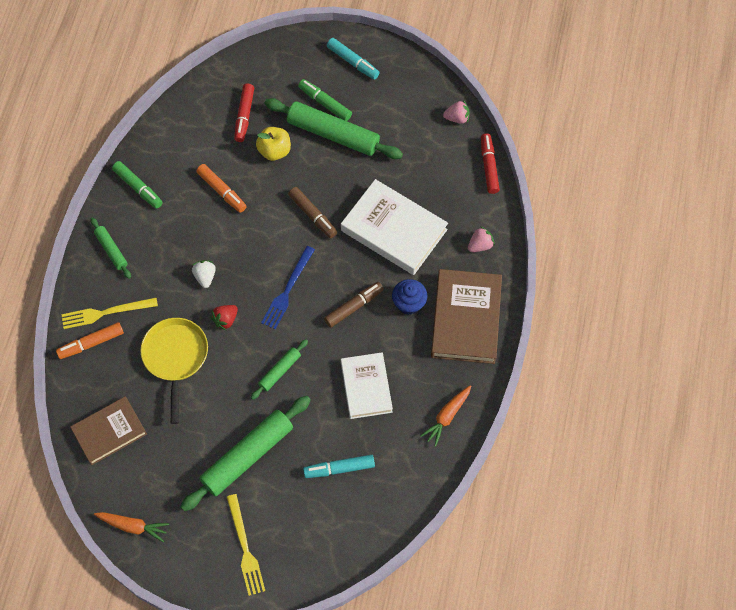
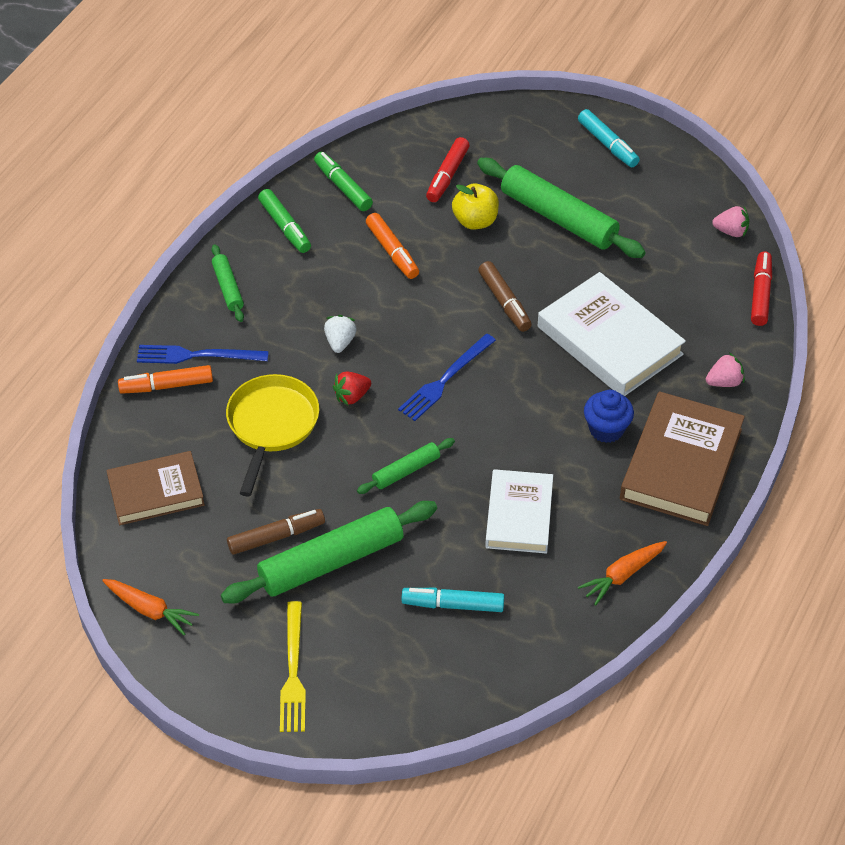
camera: 15 degrees right, 15 degrees down
(106, 313) = (197, 355): yellow fork -> blue fork
(325, 103) = (557, 182): green marker -> green marker (343, 187)
(353, 307) = (529, 417): brown marker -> brown marker (276, 537)

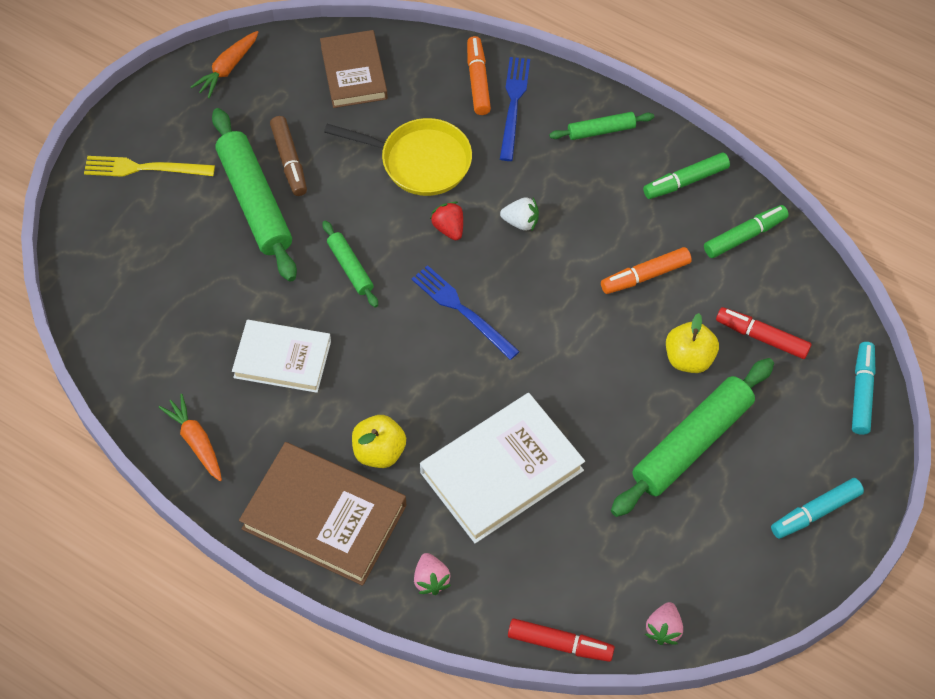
camera: 95 degrees right, 10 degrees up
(453, 605) = (189, 294): turquoise marker -> turquoise marker (861, 392)
(504, 302) = (565, 375): brown marker -> none
(606, 429) = (379, 451): blue cupcake -> yellow apple

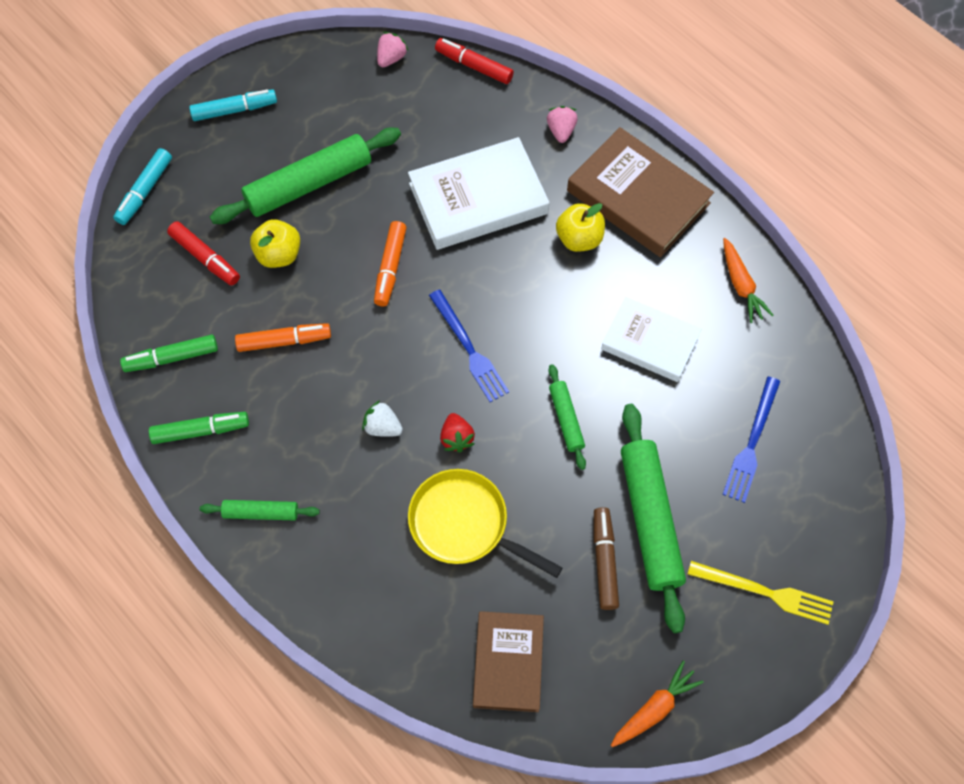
camera: 165 degrees left, 5 degrees up
(478, 81) = (371, 613): orange marker -> orange marker (390, 267)
(513, 104) = (342, 570): blue fork -> blue fork (752, 443)

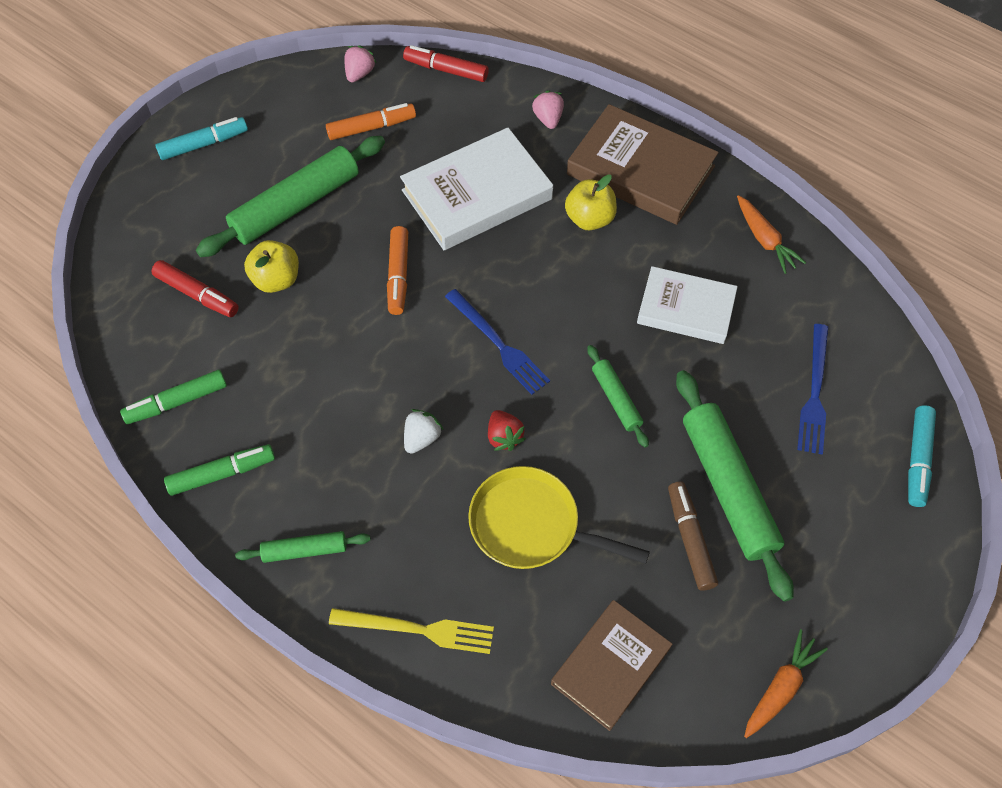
camera: 10 degrees left, 5 degrees down
(145, 191) = (120, 237): turquoise marker -> turquoise marker (917, 459)
(284, 341) = (298, 366): orange marker -> orange marker (371, 127)
(382, 427) = (422, 438): white strawberry -> white strawberry turned 105 degrees clockwise
(508, 662) = (610, 666): brown book -> brown book turned 45 degrees clockwise
(765, 592) = (867, 543): yellow fork -> yellow fork (418, 629)

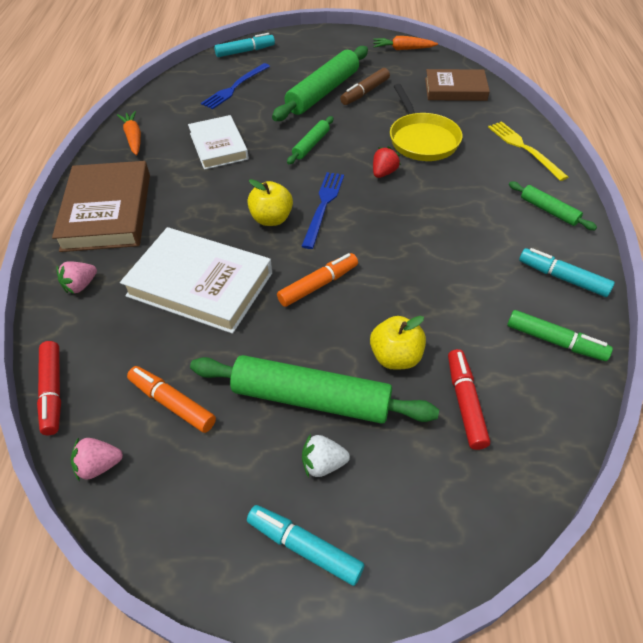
camera: 125 degrees left, 10 degrees down
(222, 473) = (562, 278): green marker -> turquoise marker
(422, 438) = (425, 203): white strawberry -> white strawberry (323, 464)
(589, 219) = (176, 215): yellow apple -> yellow apple (271, 219)
(764, 239) = (133, 138): orange carrot -> orange carrot turned 45 degrees counterclockwise
(814, 393) = (235, 87): blue fork -> blue fork turned 150 degrees clockwise

